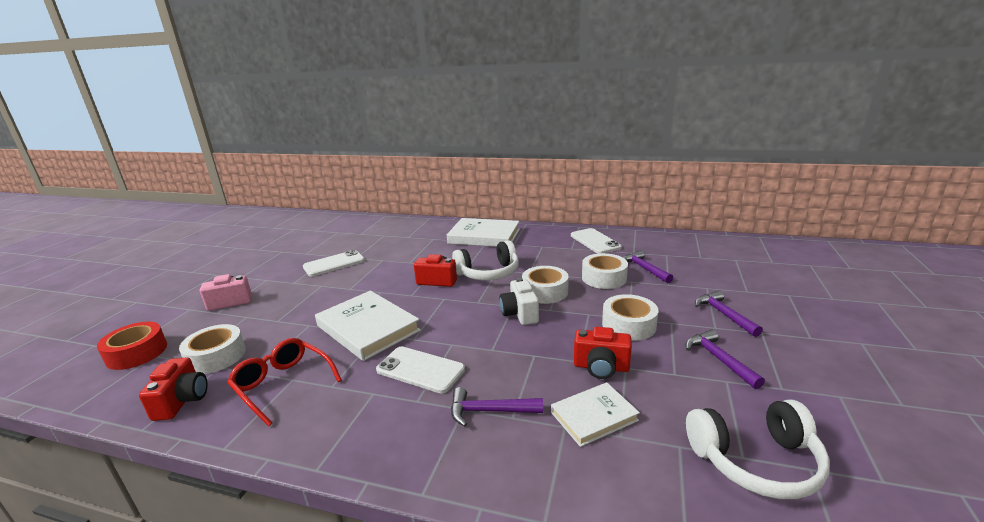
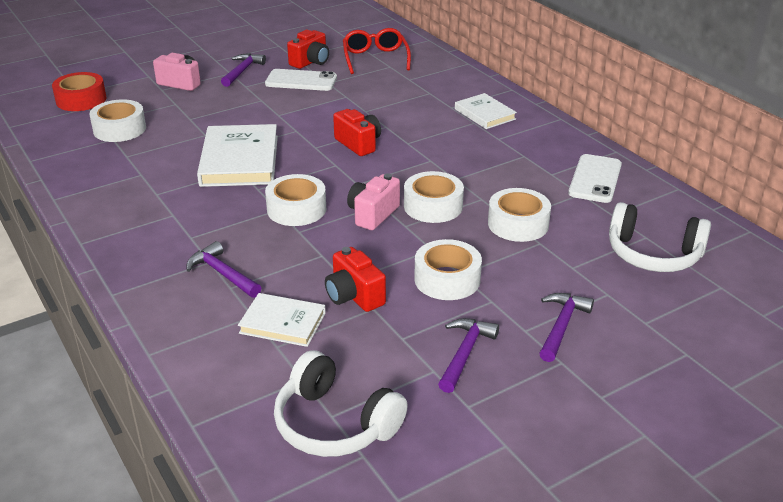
camera: 40 degrees right, 10 degrees up
(182, 401) = (67, 153): red camera -> red camera (310, 62)
(283, 385) = (131, 175): red glasses -> red glasses (375, 59)
(420, 370) = (225, 216): white phone -> none
(465, 337) = (296, 209): none -> white tape
(484, 236) = (485, 114): white book -> white book, size x0.59
(488, 273) = (415, 159): white headphones -> white headphones (653, 254)
(520, 314) = (373, 214): white camera -> pink camera
(644, 269) = (583, 238): purple hammer -> purple hammer (242, 71)

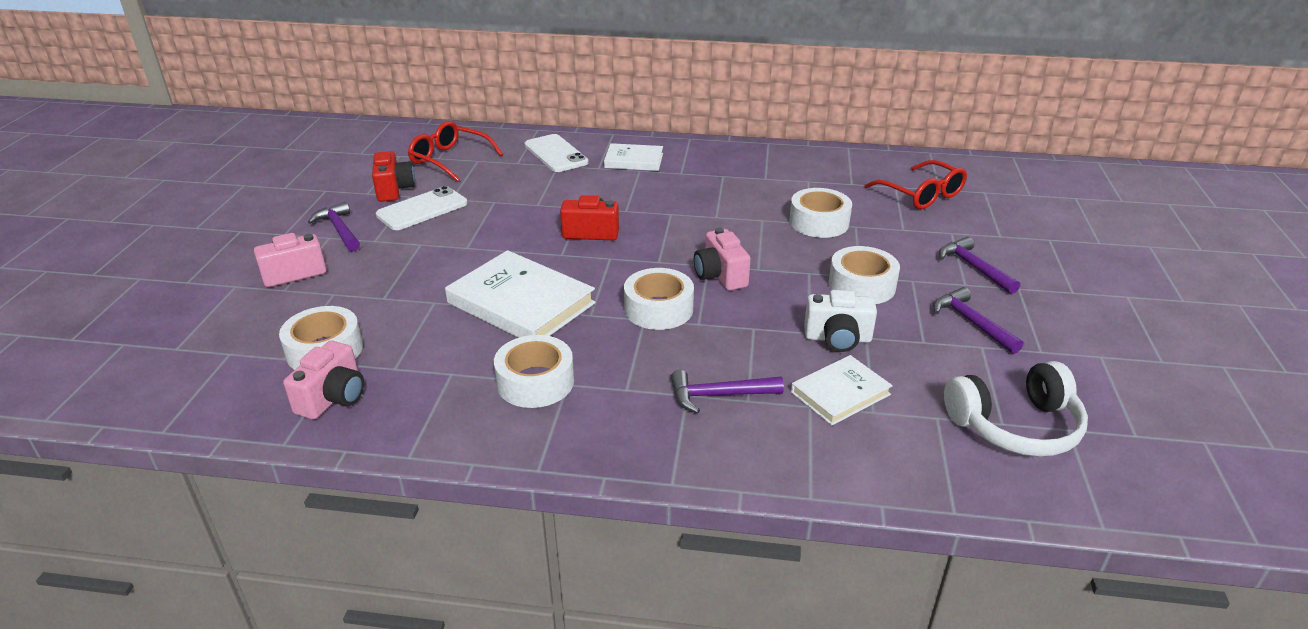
camera: 50 degrees left, 0 degrees up
(81, 100) = (200, 351): red tape -> none
(81, 153) = (333, 398): none -> pink camera
(354, 296) = (837, 338): red camera -> white camera
(433, 206) = (745, 244): white tape -> white tape (535, 382)
(595, 179) = (796, 167): white phone -> white phone (556, 154)
(653, 254) = (920, 194): white headphones -> red glasses

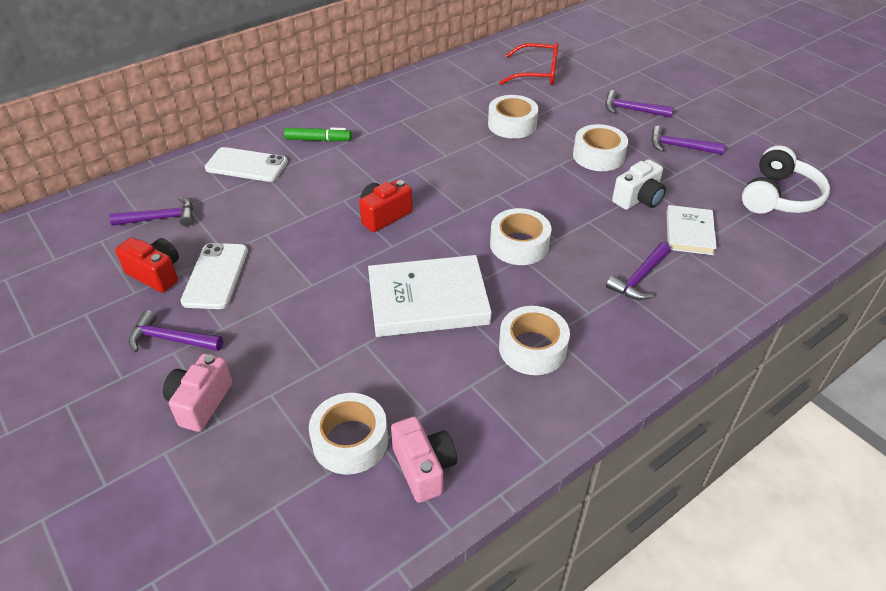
camera: 45 degrees left, 10 degrees up
(450, 160) = (161, 218): red glasses -> purple hammer
(634, 160) = (318, 140): white book -> green marker
(720, 276) = (516, 197): pink camera -> none

